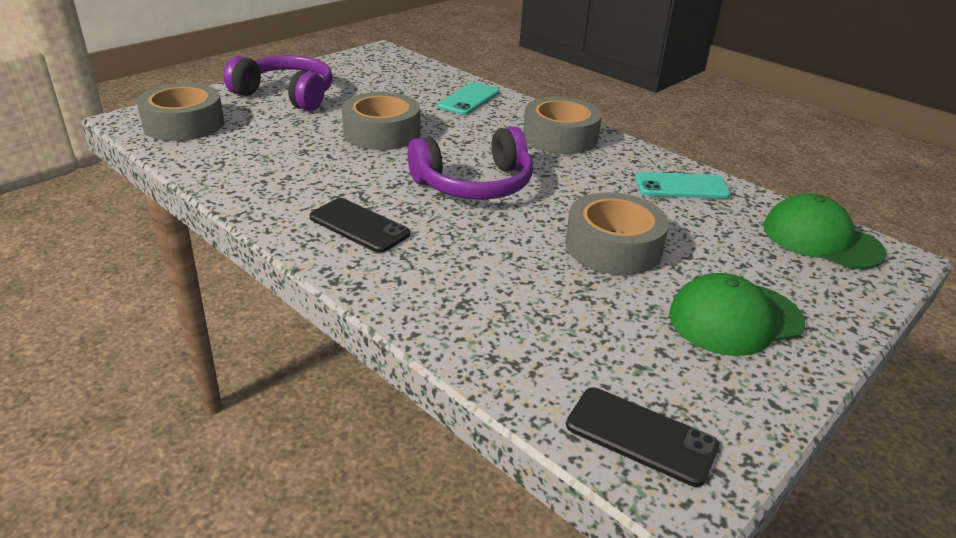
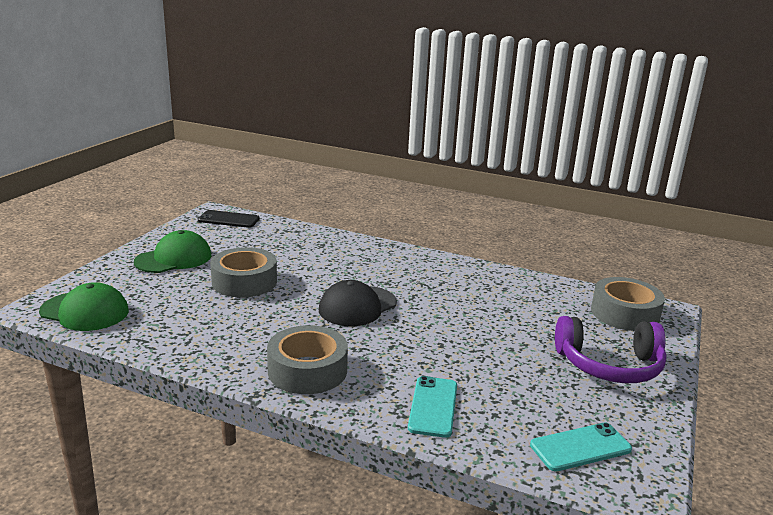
camera: 160 degrees right, 10 degrees down
(359, 226) = (407, 268): black phone -> none
(381, 133) = (471, 338): grey tape -> none
(474, 184) = (357, 306): purple headphones -> black cap
(681, 186) = (186, 336): turquoise phone -> turquoise phone (580, 447)

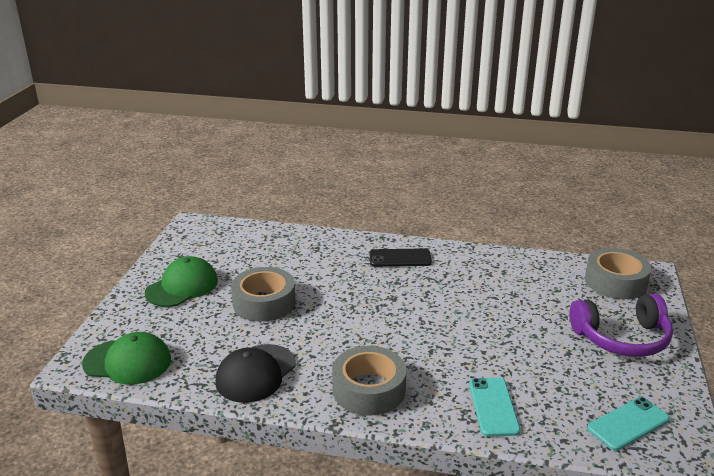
camera: 10 degrees left, 5 degrees up
(228, 219) = (212, 231): black phone -> black phone (400, 258)
(357, 306) = (382, 313): black cap -> black cap (256, 373)

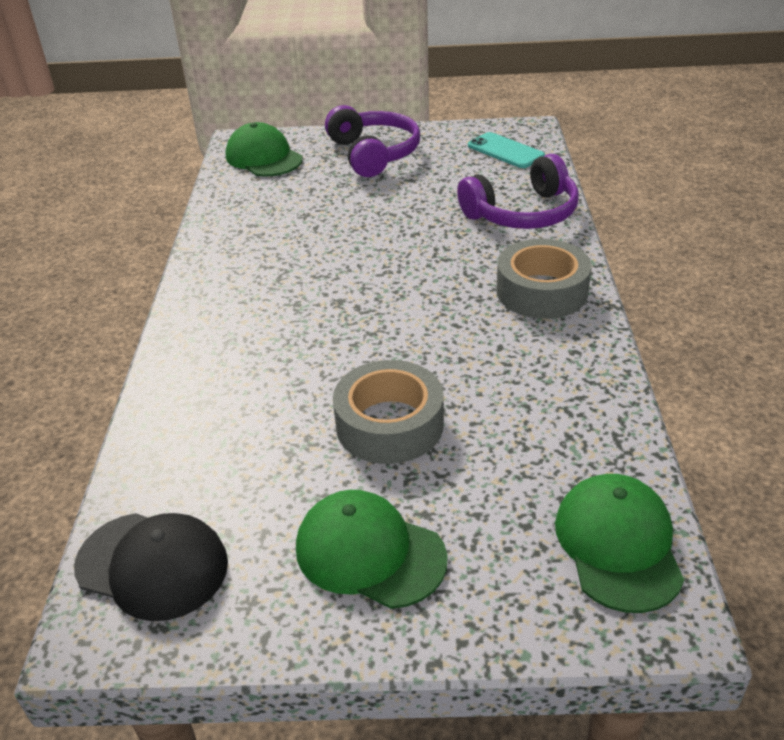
camera: 100 degrees left, 10 degrees up
(256, 373) = (564, 388): black cap -> black cap (152, 565)
(400, 258) = (228, 309): black phone -> none
(493, 407) = (522, 213): turquoise phone -> purple headphones
(615, 282) = (264, 157): grey tape -> green cap

